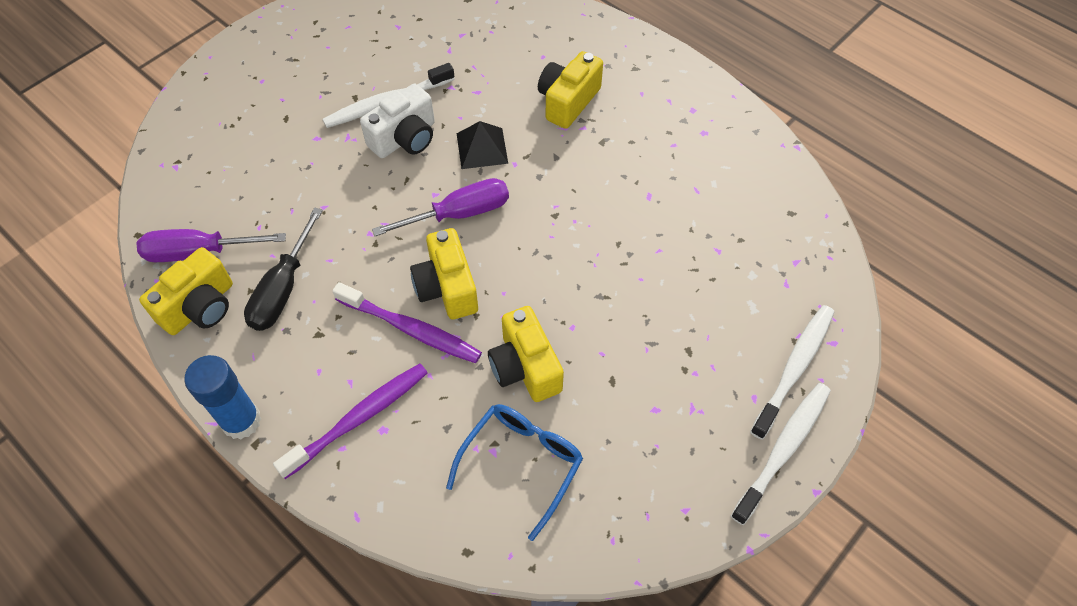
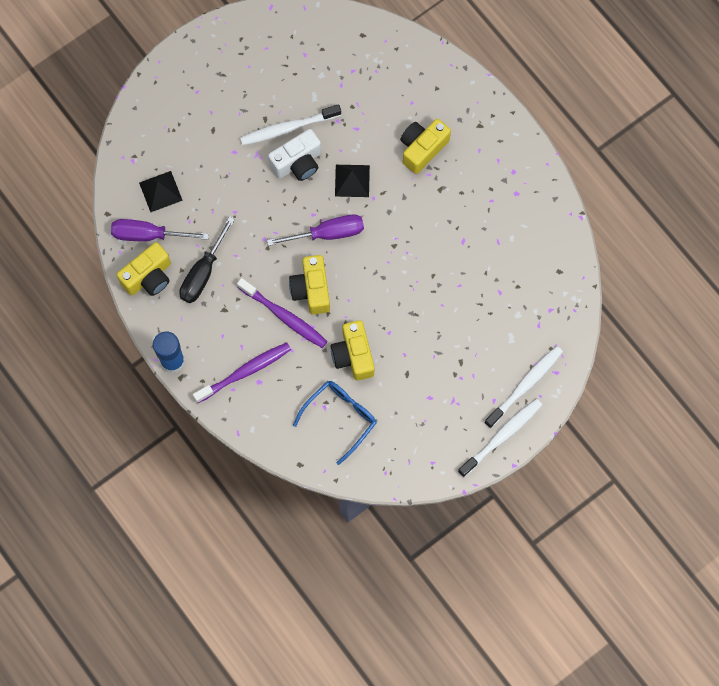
camera: 10 degrees right, 15 degrees up
(215, 197) = (160, 191): none -> black pyramid

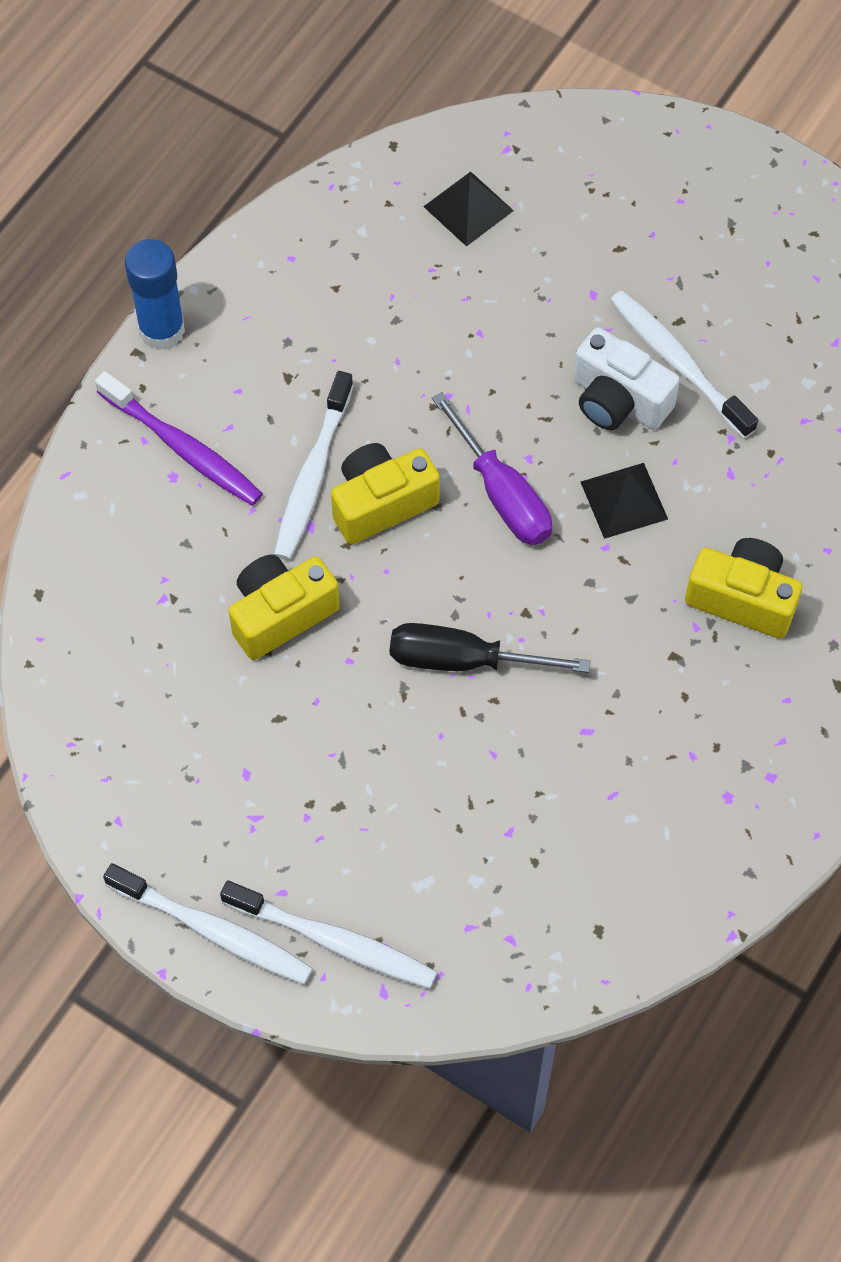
camera: 70 degrees right, 10 degrees down
(148, 277) = (302, 243): yellow camera -> none
(149, 235) = (380, 218): purple screwdriver -> none
(203, 272) = (345, 322): black screwdriver -> black screwdriver (464, 660)
(284, 316) = (312, 476): purple toothbrush -> white toothbrush
(340, 418) = (151, 632): blue glasses -> none

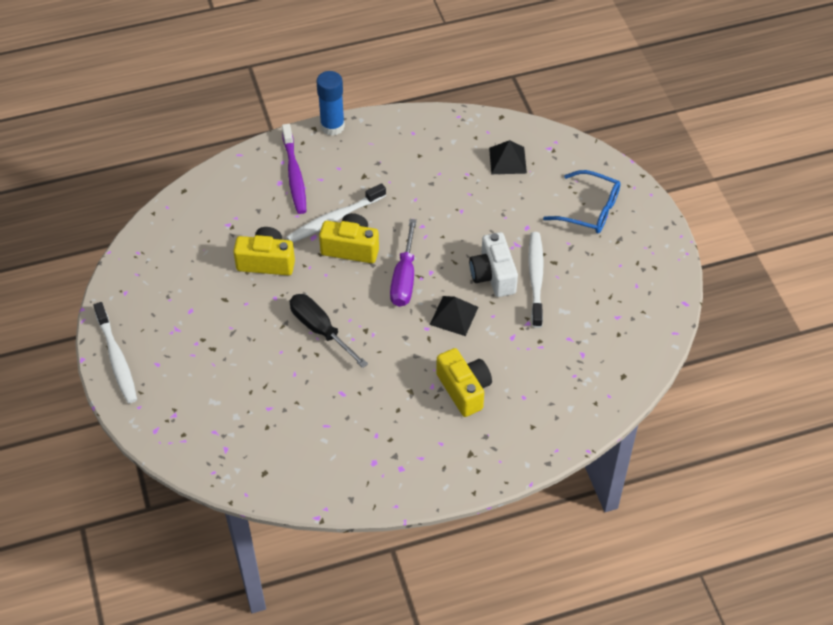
camera: 40 degrees right, 10 degrees down
(334, 941) = (157, 397): white toothbrush -> none
(651, 207) = (590, 210): none -> blue glasses

